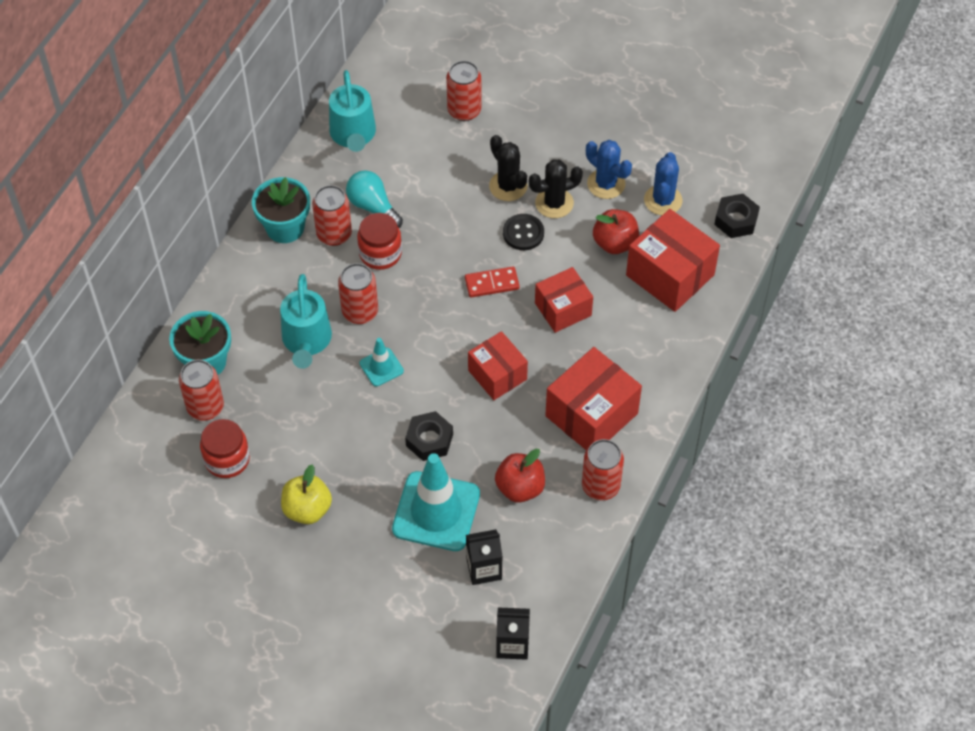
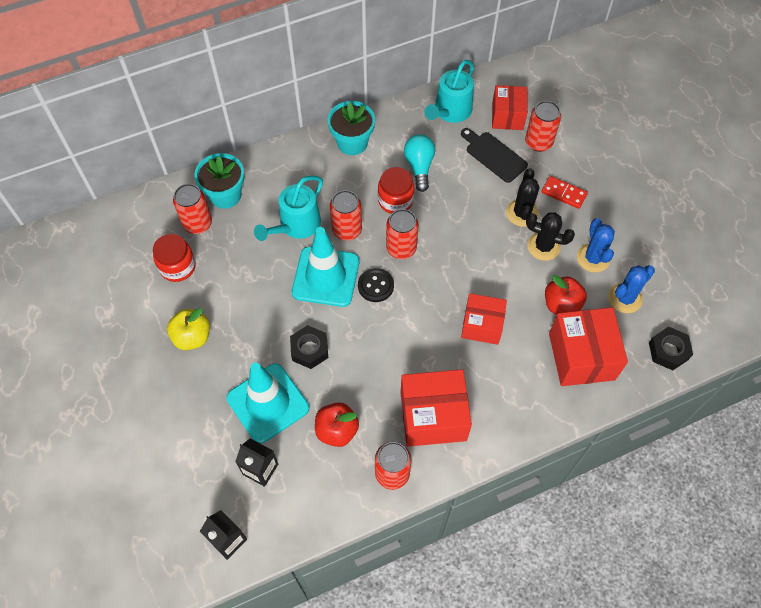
camera: 40 degrees right, 5 degrees up
(334, 234) = (378, 168): red can -> red can (401, 248)
(381, 367) = (325, 277): turquoise traffic cone -> turquoise traffic cone, size x2.06
(434, 150) = (494, 155): none -> black cutting board
(492, 283) = (449, 272): red domino -> red domino (563, 193)
(497, 375) = (395, 338): red box -> red box (507, 116)
(523, 233) = (503, 252): black button -> black button (375, 286)

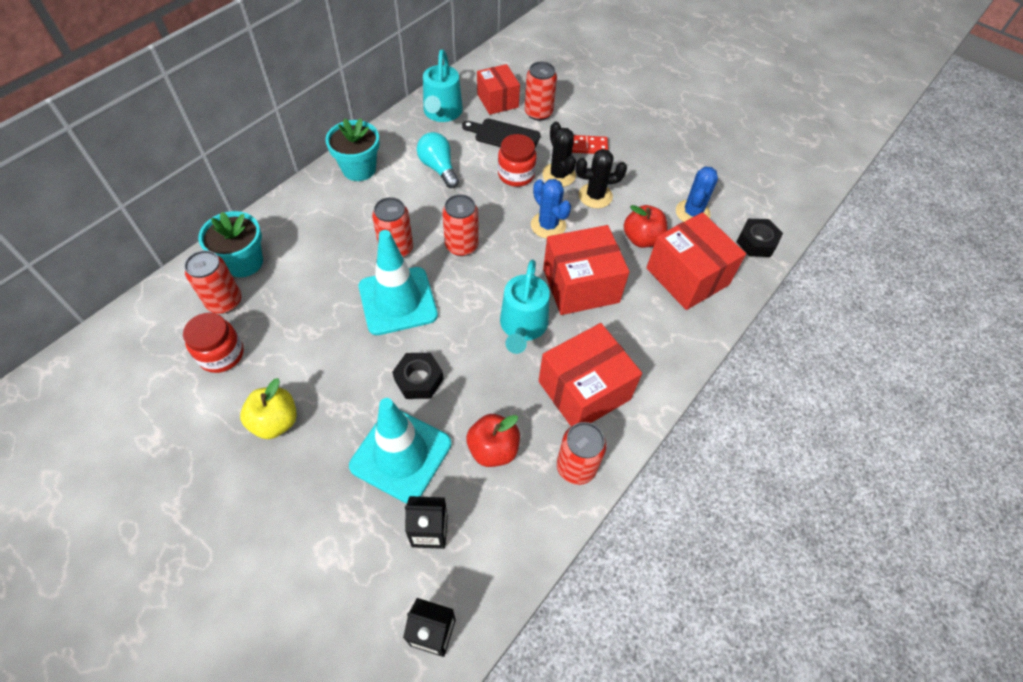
camera: 30 degrees left, 5 degrees down
(296, 226) = (339, 264): turquoise watering can -> turquoise watering can (523, 326)
(375, 286) = (455, 290): black button -> none
(395, 200) = (432, 205): red jar -> red jar (516, 175)
(482, 325) = (581, 285): red box -> red box, size x1.53
(593, 258) = (644, 190): blue cactus -> blue cactus (548, 225)

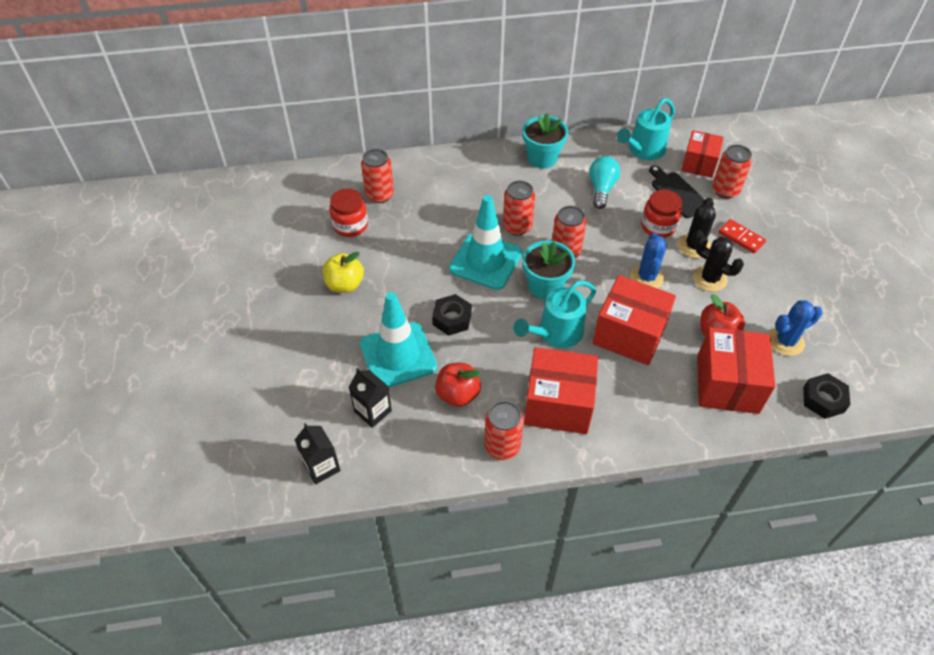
camera: 45 degrees right, 5 degrees down
(244, 262) = (412, 177): turquoise flower pot -> turquoise flower pot (545, 286)

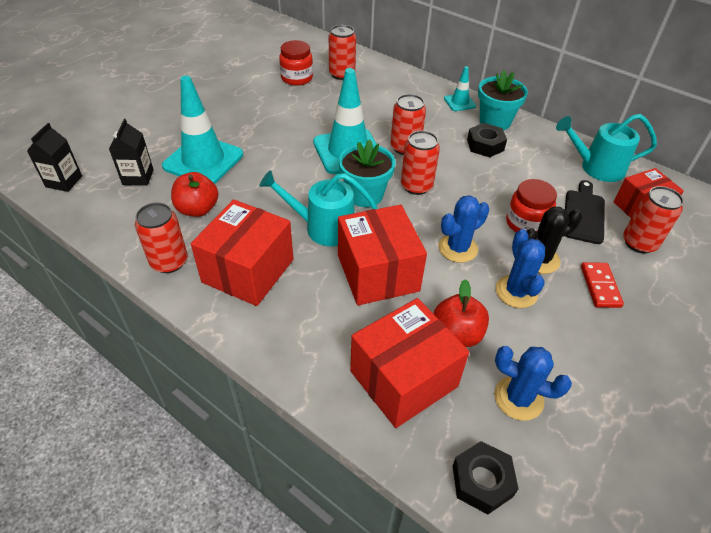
camera: 45 degrees right, 5 degrees down
(345, 285) = (240, 104): yellow apple -> none
(452, 319) = (269, 166): black nut -> black nut (485, 145)
(498, 158) = (459, 102): none -> turquoise traffic cone
(558, 404) = (248, 270): red box -> red box turned 60 degrees clockwise
(601, 189) = (514, 168): turquoise light bulb -> none
(709, 279) = (516, 292): black cactus -> blue cactus

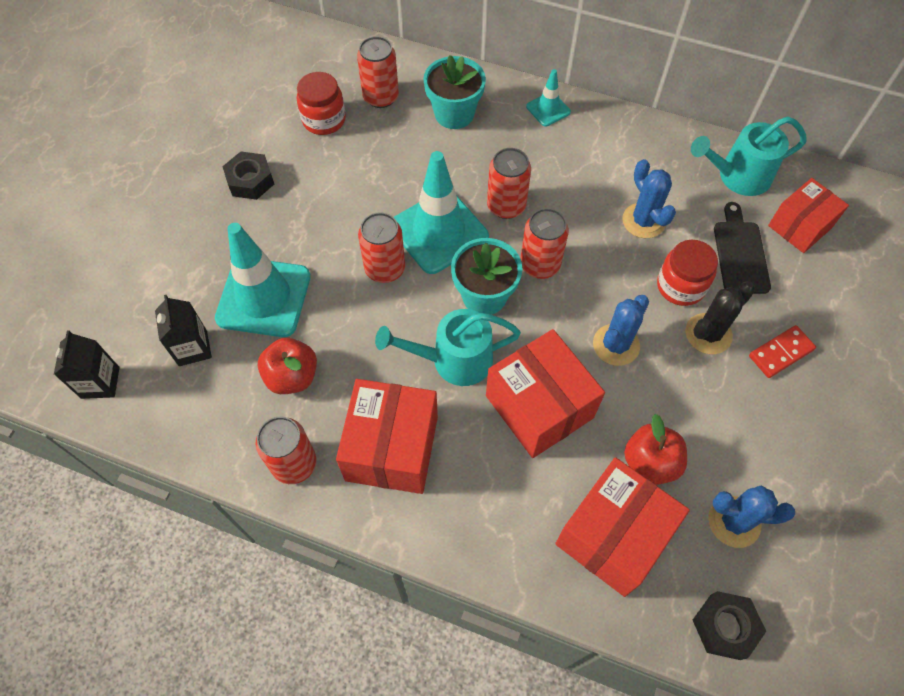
camera: 15 degrees left, 15 degrees up
(485, 145) = (600, 175): black nut -> black nut (250, 181)
(495, 122) = (600, 132): turquoise flower pot -> turquoise flower pot (454, 114)
(516, 292) = (695, 387): blue cactus -> blue cactus (643, 221)
(600, 286) = (780, 353): red domino -> red domino turned 75 degrees clockwise
(639, 243) = (808, 279): red can -> red can (385, 269)

